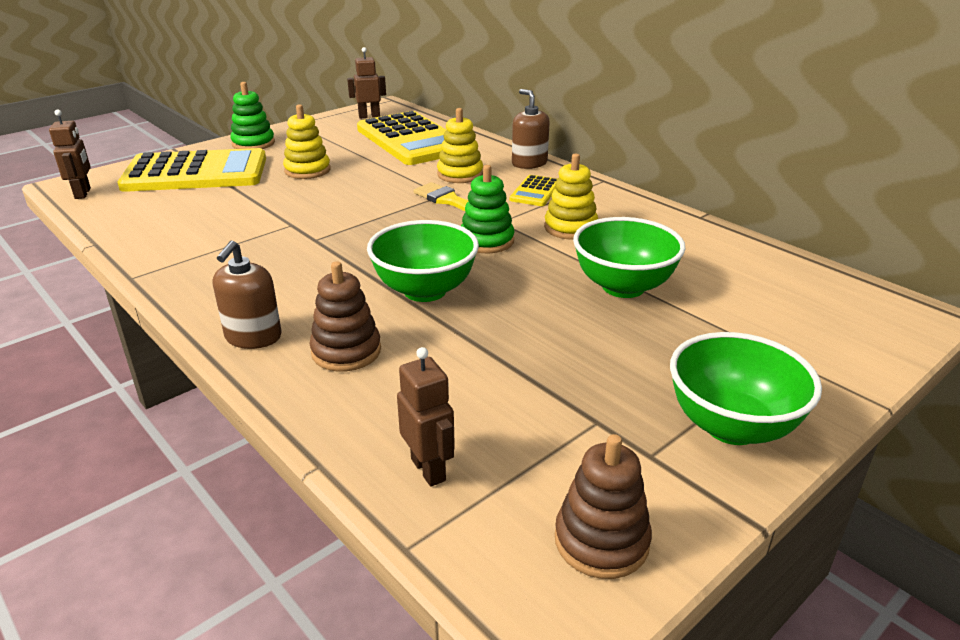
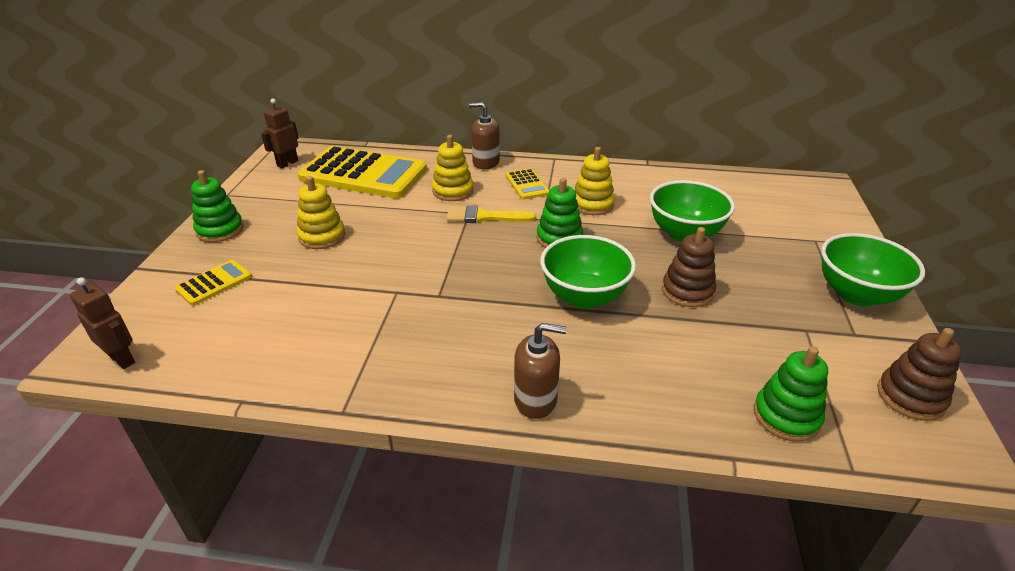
camera: 40 degrees left, 5 degrees up
(196, 173) = (214, 283): yellow calculator -> yellow calculator, size x0.44
(253, 337) = (535, 399): brown soap dispenser -> brown soap dispenser turned 60 degrees counterclockwise
(346, 351) = (614, 370): brown stacking toy -> brown stacking toy (687, 291)
(429, 469) = (786, 416): brown robot -> green stacking toy

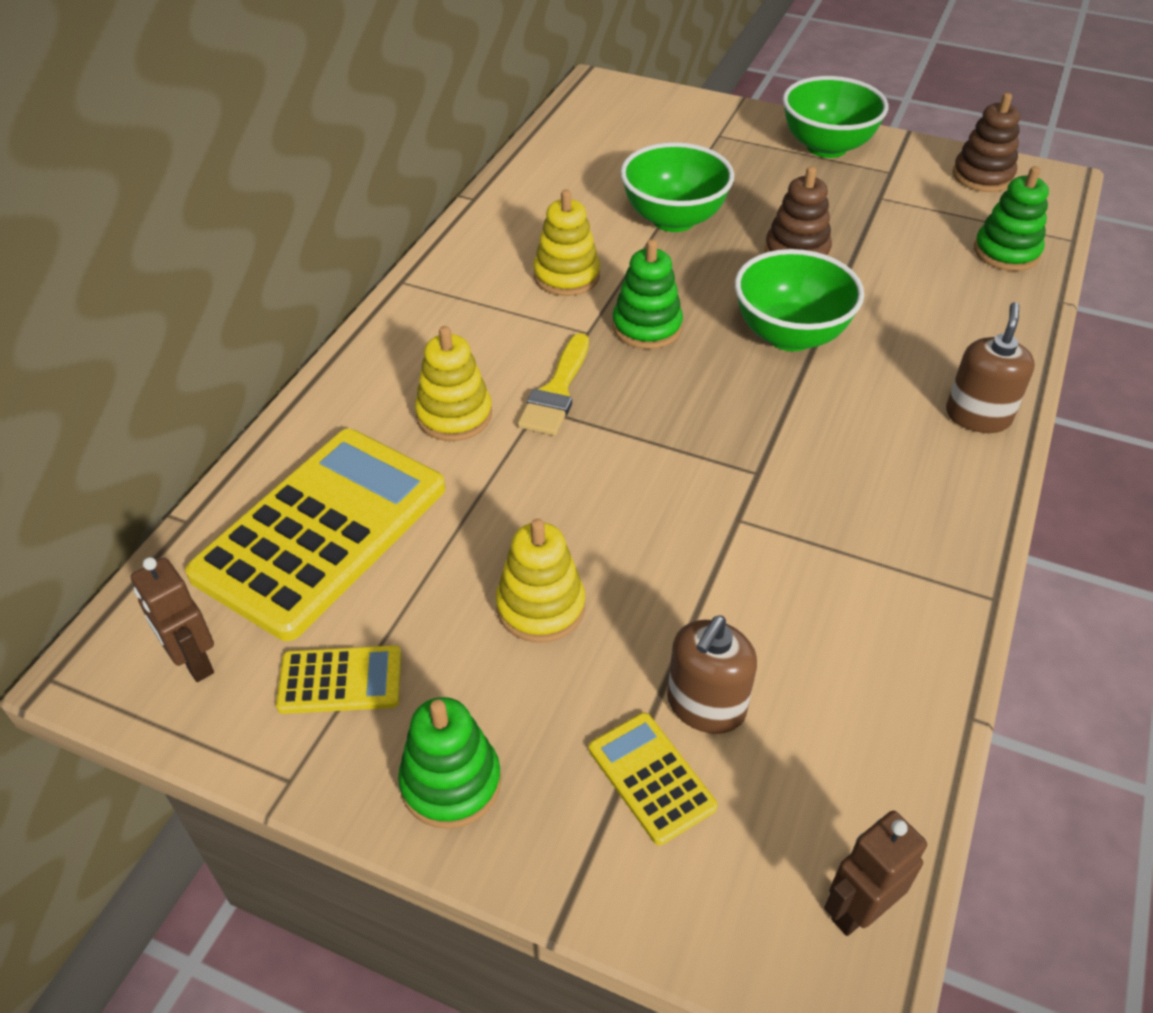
camera: 75 degrees left, 10 degrees up
(486, 162) = (371, 360): brown soap dispenser -> brown soap dispenser (706, 705)
(527, 185) = (475, 327): yellow calculator -> yellow calculator (340, 680)

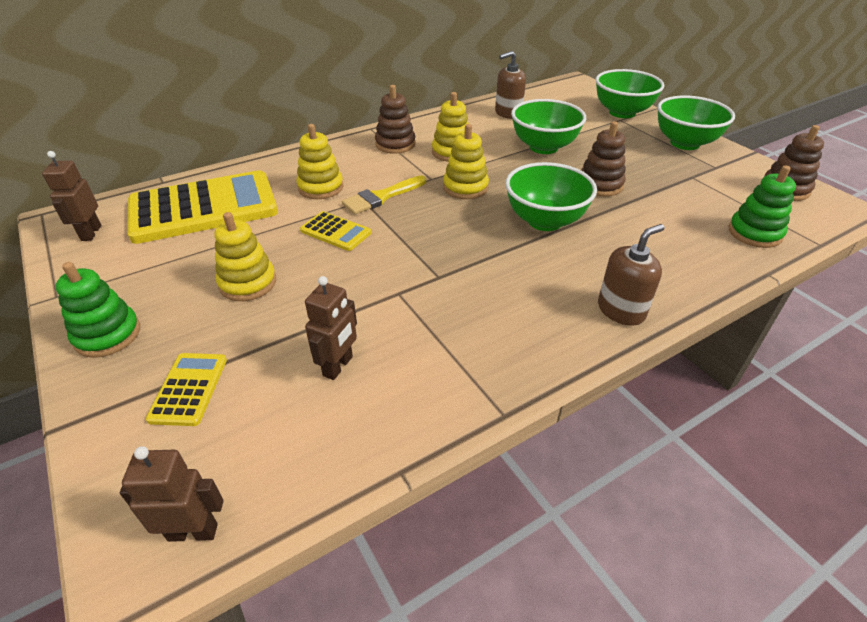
camera: 35 degrees right, 5 degrees down
(340, 680) = (128, 268): yellow calculator -> yellow calculator (335, 232)
(472, 295) = (395, 144): none -> brown stacking toy
(647, 327) = (465, 187): green stacking toy -> yellow stacking toy
(706, 705) = (261, 371): brown soap dispenser -> brown soap dispenser (508, 113)
(710, 122) = (622, 112): none -> green bowl
(781, 646) = (338, 366): none -> brown robot

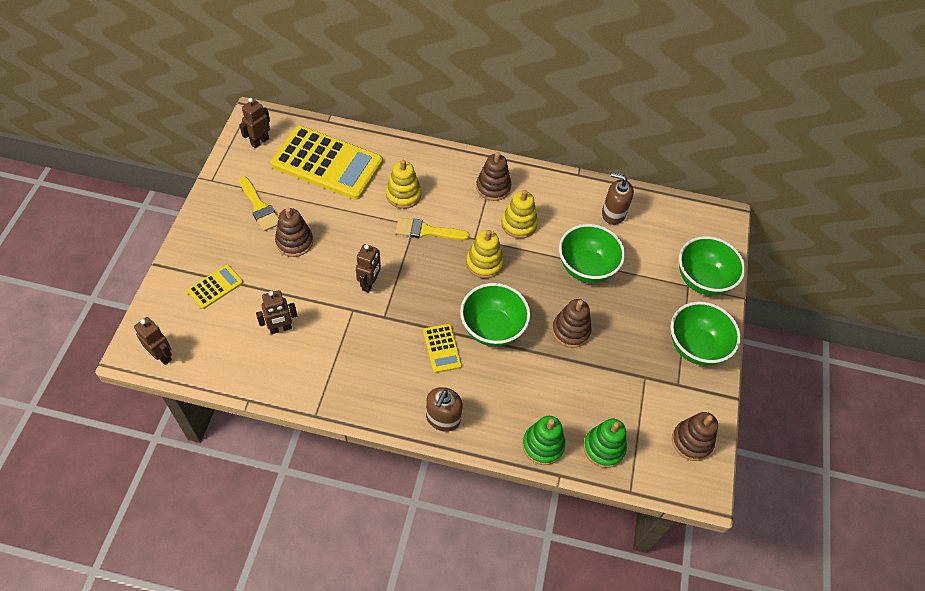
camera: 40 degrees right, 15 degrees up
(107, 335) = (212, 226): green stacking toy -> green stacking toy (543, 445)
(160, 281) = (259, 207): none -> yellow brush
(248, 283) = (294, 242): yellow stacking toy -> brown stacking toy
(335, 232) = (372, 239): yellow calculator -> yellow calculator (442, 348)
(384, 263) = (369, 283): none -> brown robot
(621, 310) = (443, 418): brown soap dispenser -> brown soap dispenser turned 105 degrees clockwise

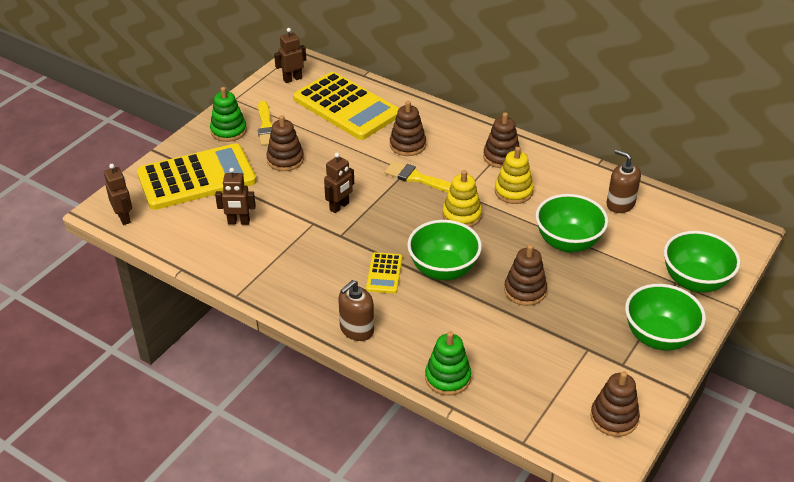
camera: 25 degrees right, 15 degrees down
(215, 287) = (196, 178): yellow calculator -> yellow calculator, size x2.25
(403, 195) = (407, 145): yellow stacking toy -> brown stacking toy
(604, 448) = (512, 397): green stacking toy -> green stacking toy (228, 131)

